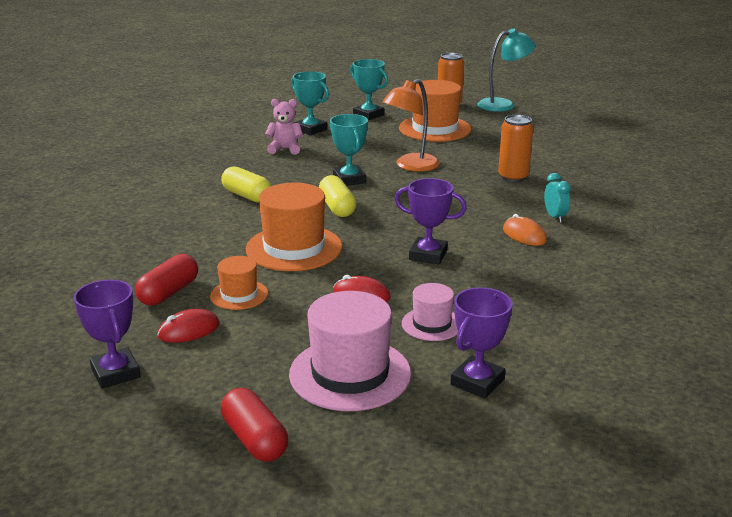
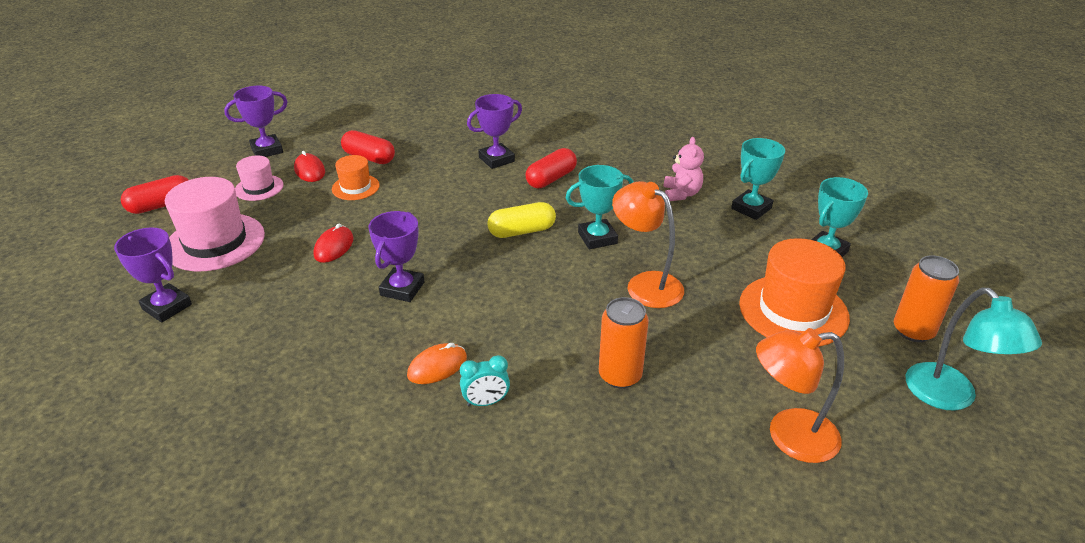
camera: 90 degrees right, 10 degrees up
(200, 221) = (496, 159): none -> purple trophy
(247, 196) = (551, 179): yellow capsule -> red capsule
(294, 248) = (433, 209): orange hat -> none
(432, 324) = (268, 286): pink hat -> pink hat (259, 188)
(548, 139) = (789, 436): none -> orange lamp

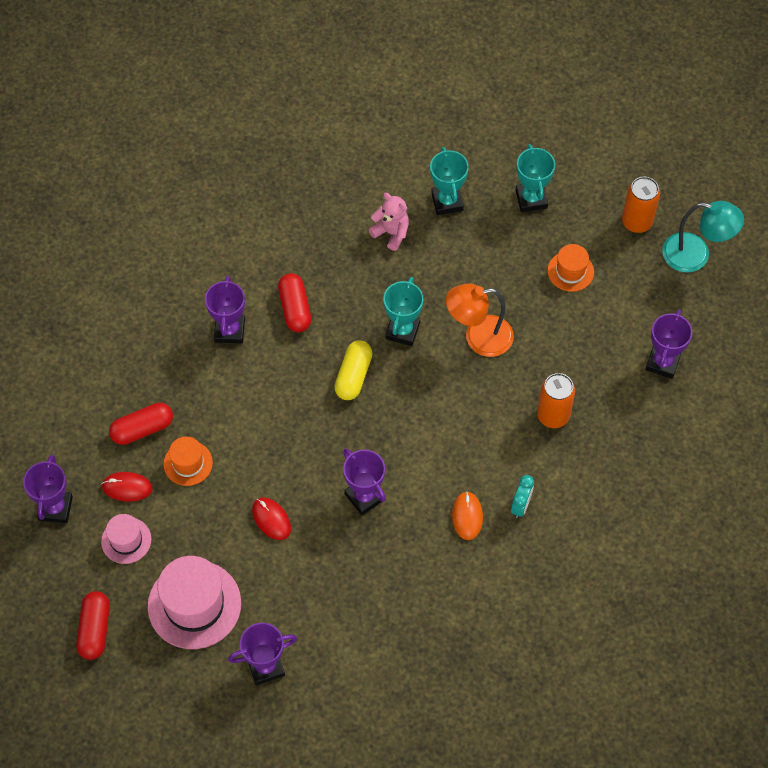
camera: 55 degrees left, 25 degrees up
(789, 436) = (662, 362): orange lamp -> purple trophy
(793, 310) = (570, 271): orange hat -> orange hat, size x0.54

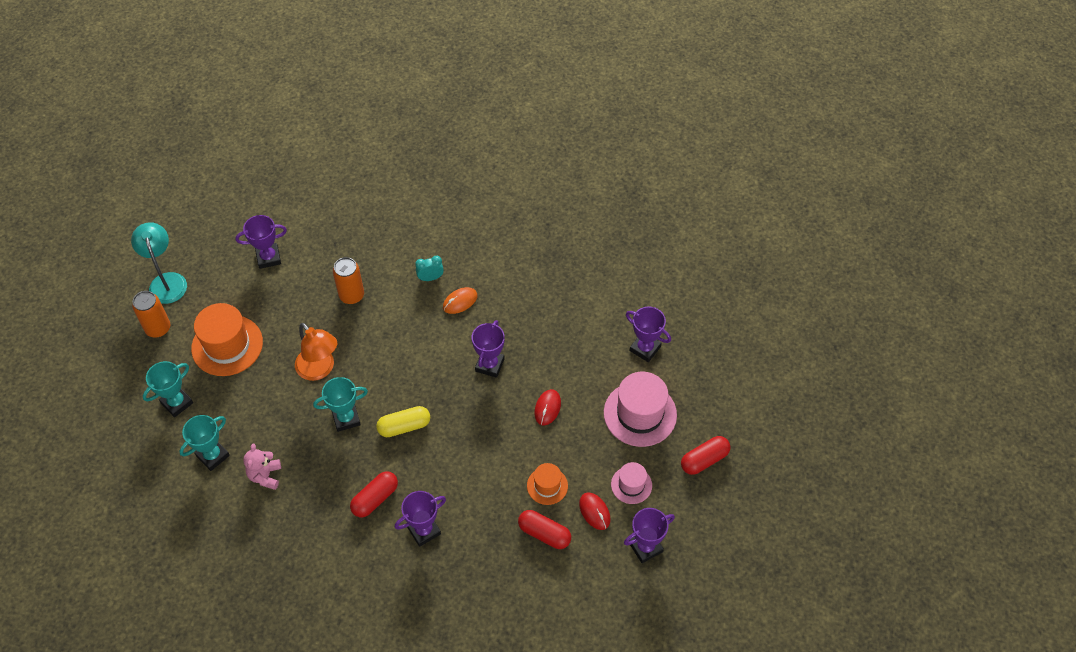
camera: 125 degrees left, 5 degrees down
(570, 271) = (227, 345): orange hat -> orange hat, size x1.84

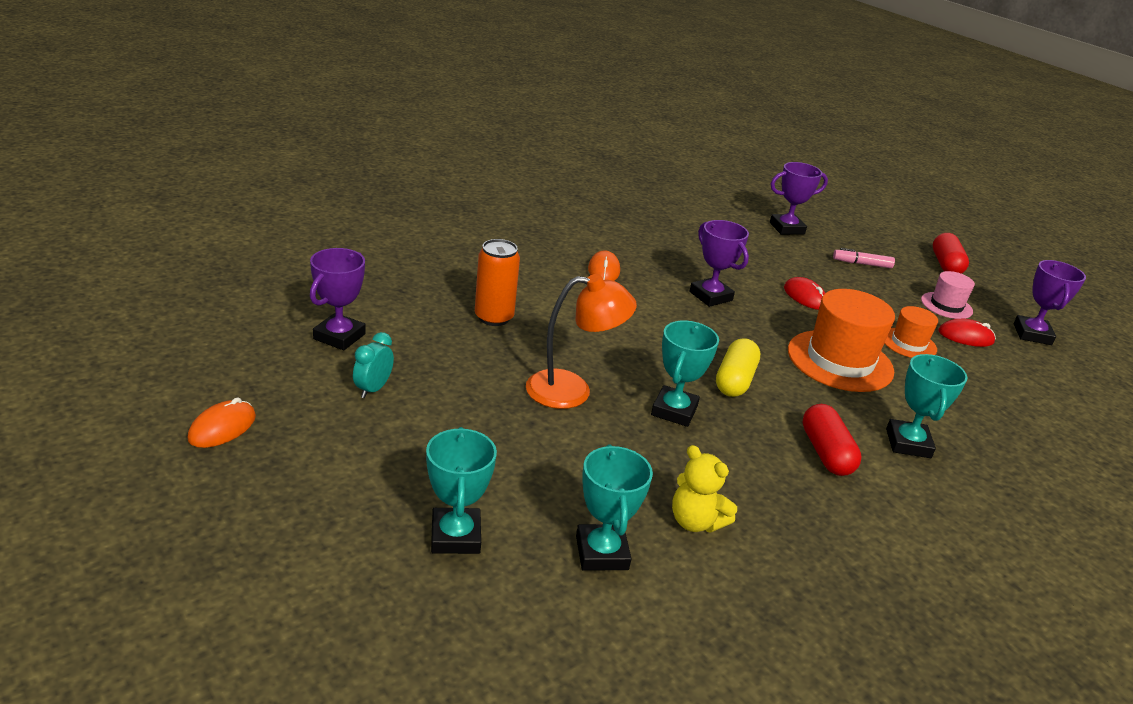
camera: 55 degrees left, 25 degrees down
(158, 328) = (290, 480): orange can -> none
(166, 281) = (222, 428): turquoise lamp -> orange mouse
(227, 345) = (423, 437): orange hat -> orange hat (840, 361)
(265, 476) = (695, 522): pink teddy bear -> yellow teddy bear
(424, 530) = (908, 443): purple trophy -> turquoise trophy
(430, 278) = (547, 268): turquoise clock -> turquoise clock (373, 389)
(544, 533) = (973, 374): red capsule -> none
(640, 414) = (862, 264): pink hat -> pink marker

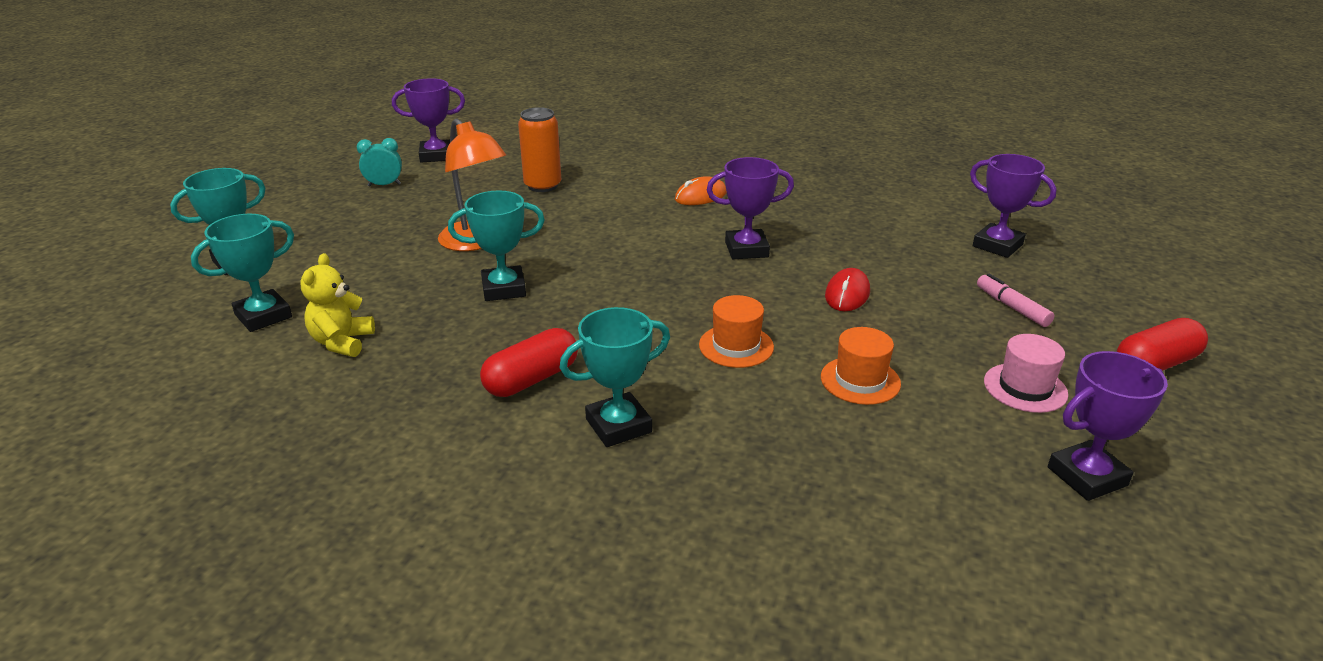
camera: 60 degrees right, 0 degrees up
(222, 428) = (288, 166): orange mouse -> none
(710, 296) = (746, 249): purple trophy -> purple trophy turned 60 degrees clockwise
(734, 380) = (600, 301): yellow capsule -> none
(840, 361) = (736, 346): orange hat -> orange hat, size x0.54
(965, 337) = (961, 419): red mouse -> none

